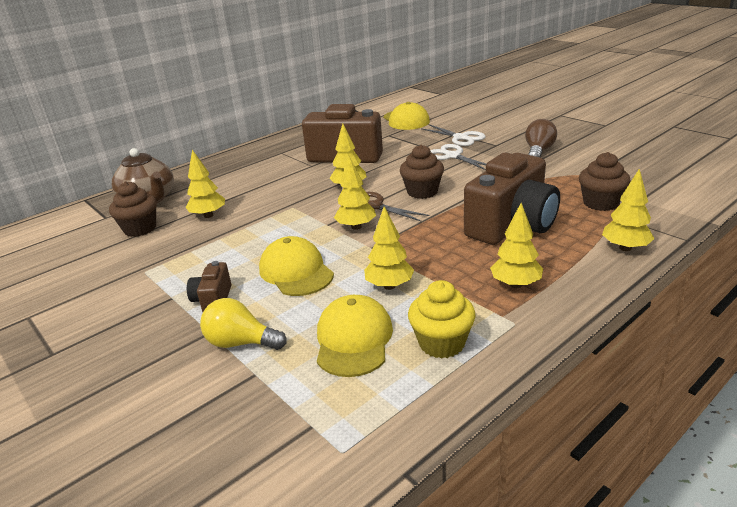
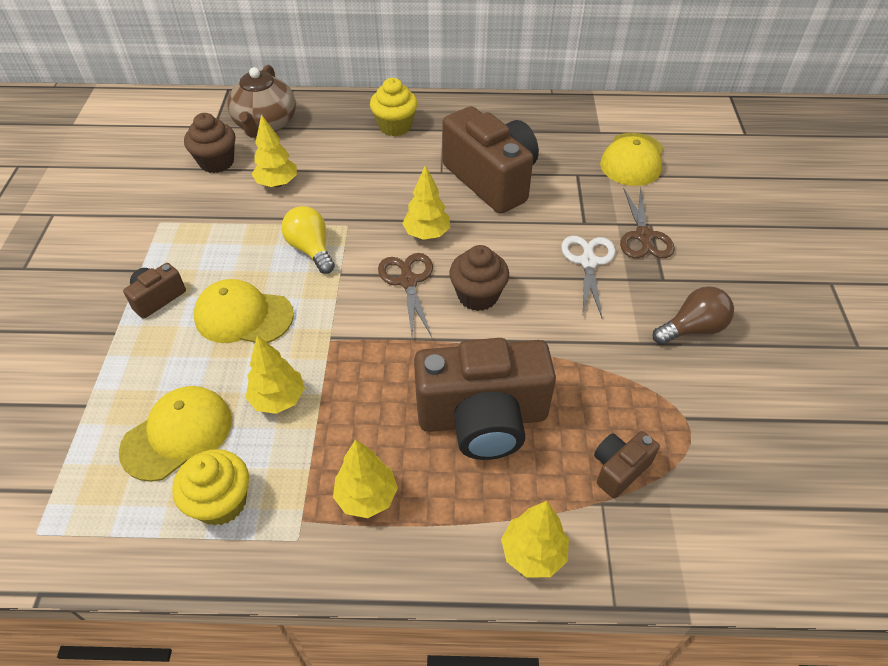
camera: 40 degrees right, 20 degrees up
(240, 343) = (116, 364): yellow light bulb -> yellow light bulb (311, 249)
(247, 163) = (395, 126): none -> yellow cupcake
(296, 271) = (243, 316): yellow cap -> yellow cap turned 90 degrees counterclockwise
(356, 227) = (357, 298): yellow tree -> none
(461, 138) = (643, 237): white scissors -> brown scissors
(600, 203) = (619, 469): brown cupcake -> brown camera

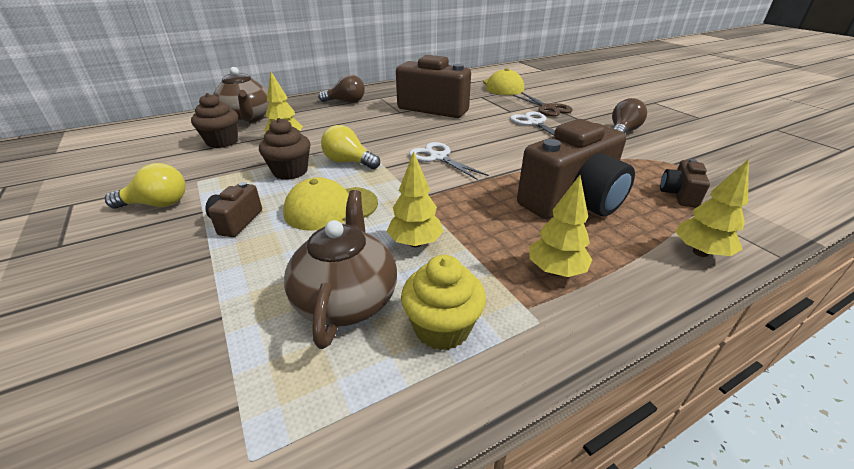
camera: 30 degrees left, 15 degrees down
(112, 244) = (158, 204): none -> yellow light bulb
(177, 434) = (346, 299): yellow cap -> brown teapot
(395, 126) = (346, 102): yellow cupcake -> brown light bulb
(408, 281) = (438, 157): brown scissors -> white scissors
(427, 234) = (423, 136): yellow tree -> none
(478, 296) = (491, 151): brown cupcake -> brown cupcake (290, 171)

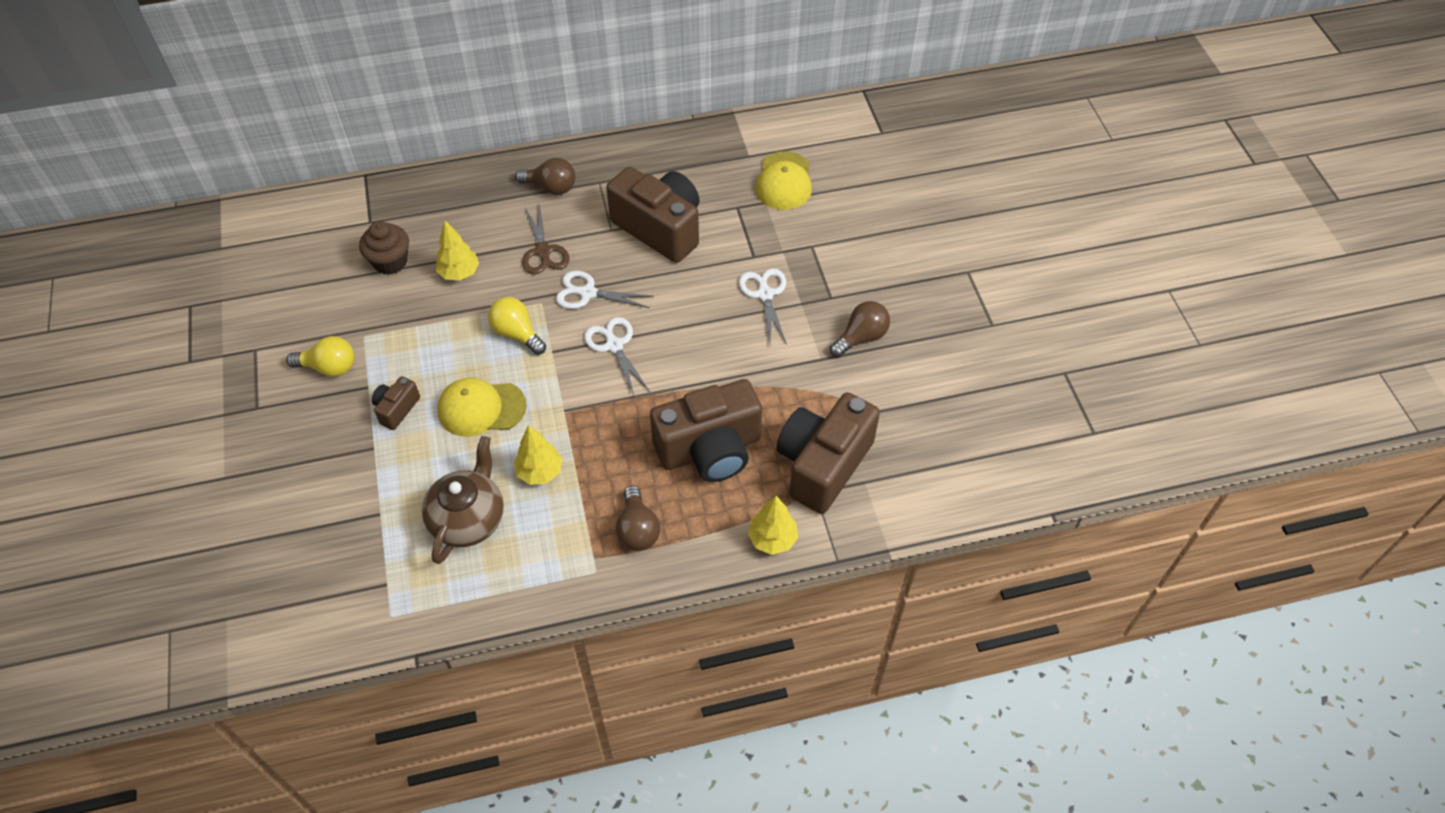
camera: 15 degrees right, 20 degrees up
(247, 118) = (422, 210): brown teapot -> none
(290, 171) = (454, 339): brown cupcake -> none
(399, 137) = (587, 293): none -> white scissors
(442, 328) = (526, 560): yellow cupcake -> none
(548, 108) = (807, 260): brown scissors -> brown scissors (543, 251)
(555, 271) = (637, 529): yellow tree -> brown light bulb
(679, 195) = (823, 464): brown camera -> brown camera, size x2.18

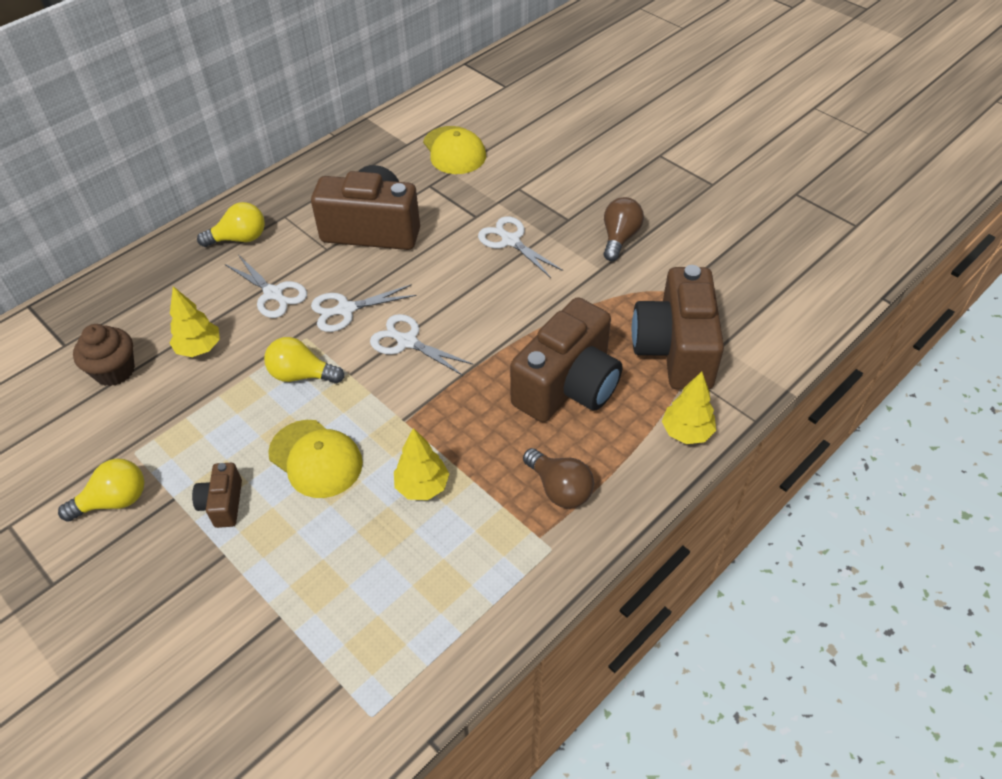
camera: 30 degrees left, 5 degrees down
(468, 518) = (382, 569): brown teapot -> none
(481, 408) = (316, 459): yellow cap -> yellow cap turned 105 degrees counterclockwise
(543, 251) = (273, 294): brown scissors -> white scissors
(551, 187) = (240, 238): brown light bulb -> yellow light bulb

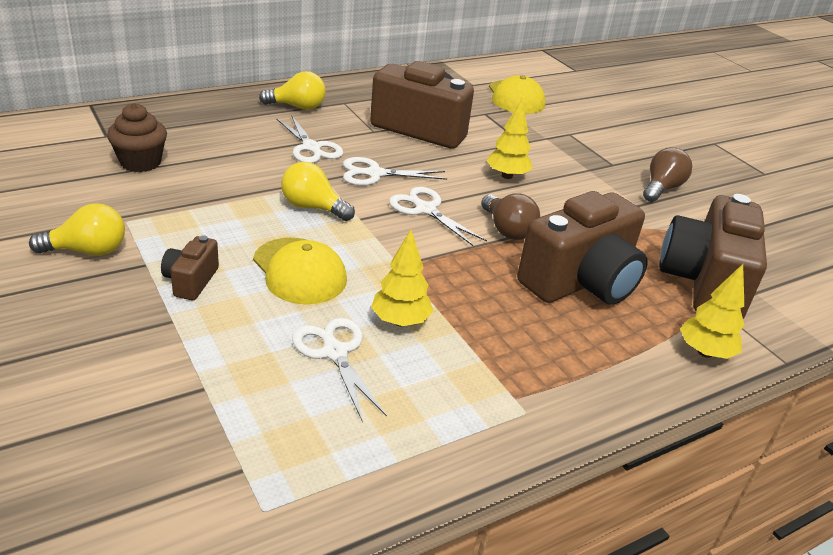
camera: 10 degrees right, 15 degrees down
(199, 348) = (225, 167): yellow tree -> yellow tree (507, 176)
(510, 240) = (551, 165): white scissors -> white scissors (334, 352)
(559, 489) = (549, 362): brown light bulb -> brown light bulb (507, 230)

